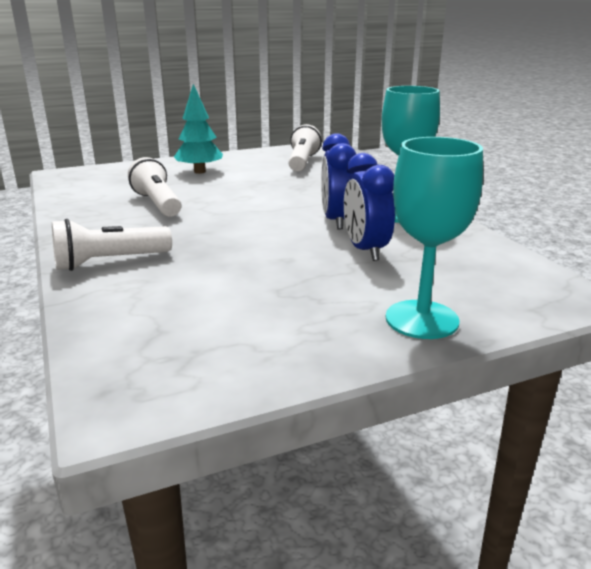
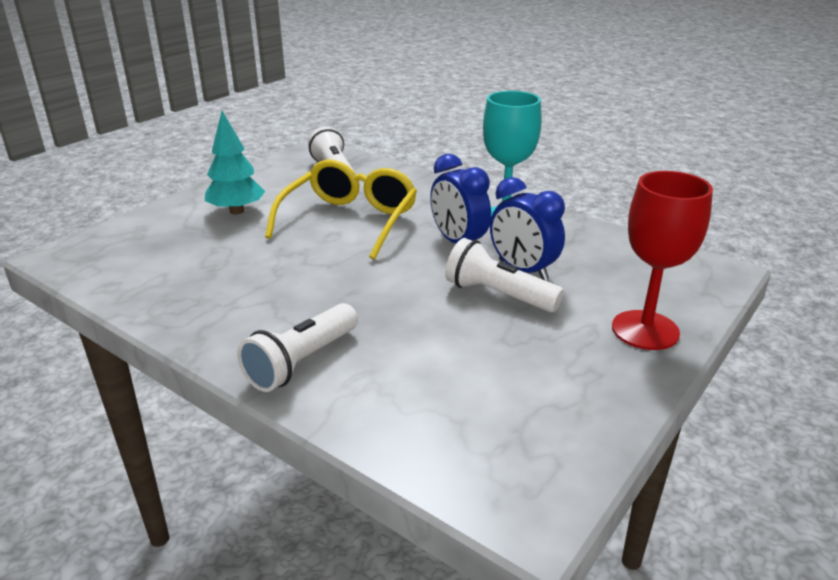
camera: 30 degrees left, 5 degrees up
(157, 204) = (249, 269): white flashlight -> white flashlight (498, 295)
(270, 191) = (350, 220): none -> yellow glasses
(422, 319) = (645, 330): turquoise goblet -> red goblet

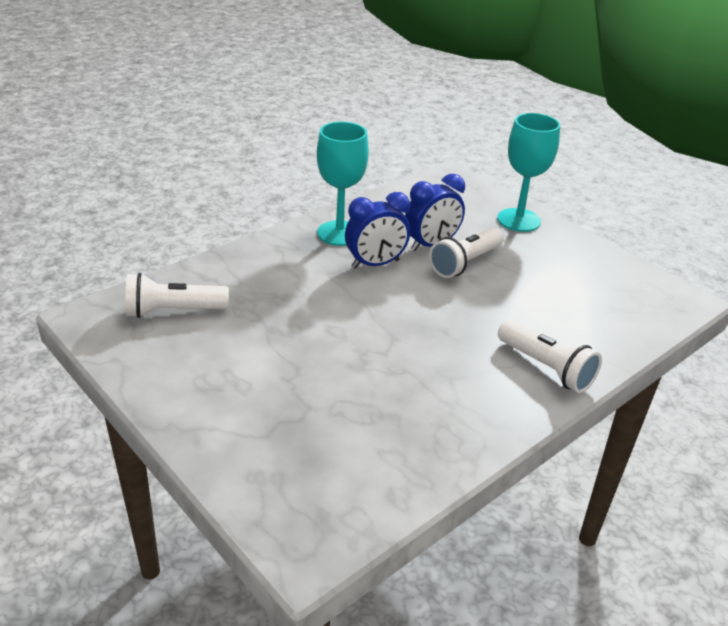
camera: 80 degrees left, 5 degrees up
(237, 211) = (245, 392): turquoise tree -> none
(350, 220) = (306, 315): yellow glasses -> none
(645, 330) = (518, 220): red goblet -> turquoise goblet

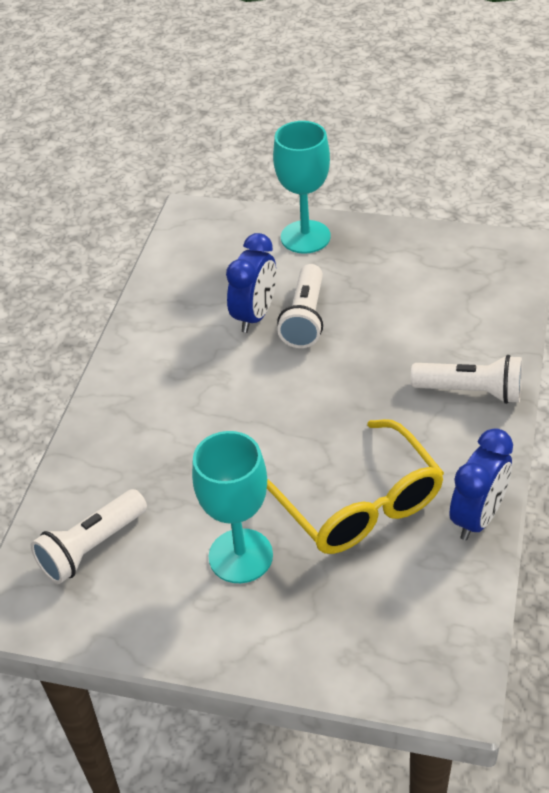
camera: 30 degrees left, 10 degrees up
(339, 233) = (155, 354): turquoise goblet -> turquoise goblet (240, 556)
(375, 264) = (226, 370): blue clock -> blue clock (477, 517)
(377, 389) = (360, 504): none -> yellow glasses

